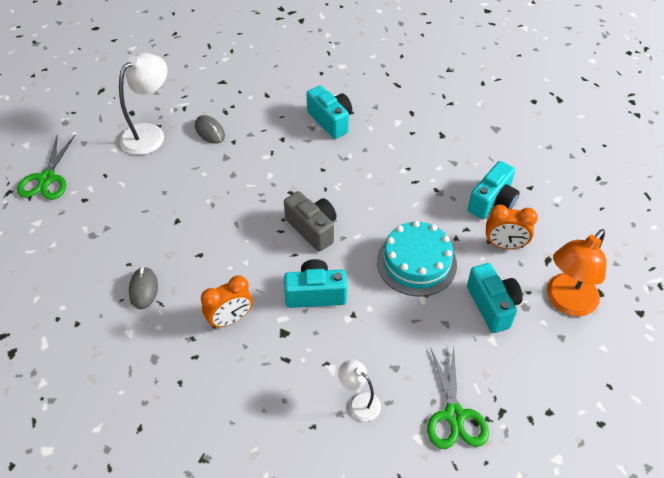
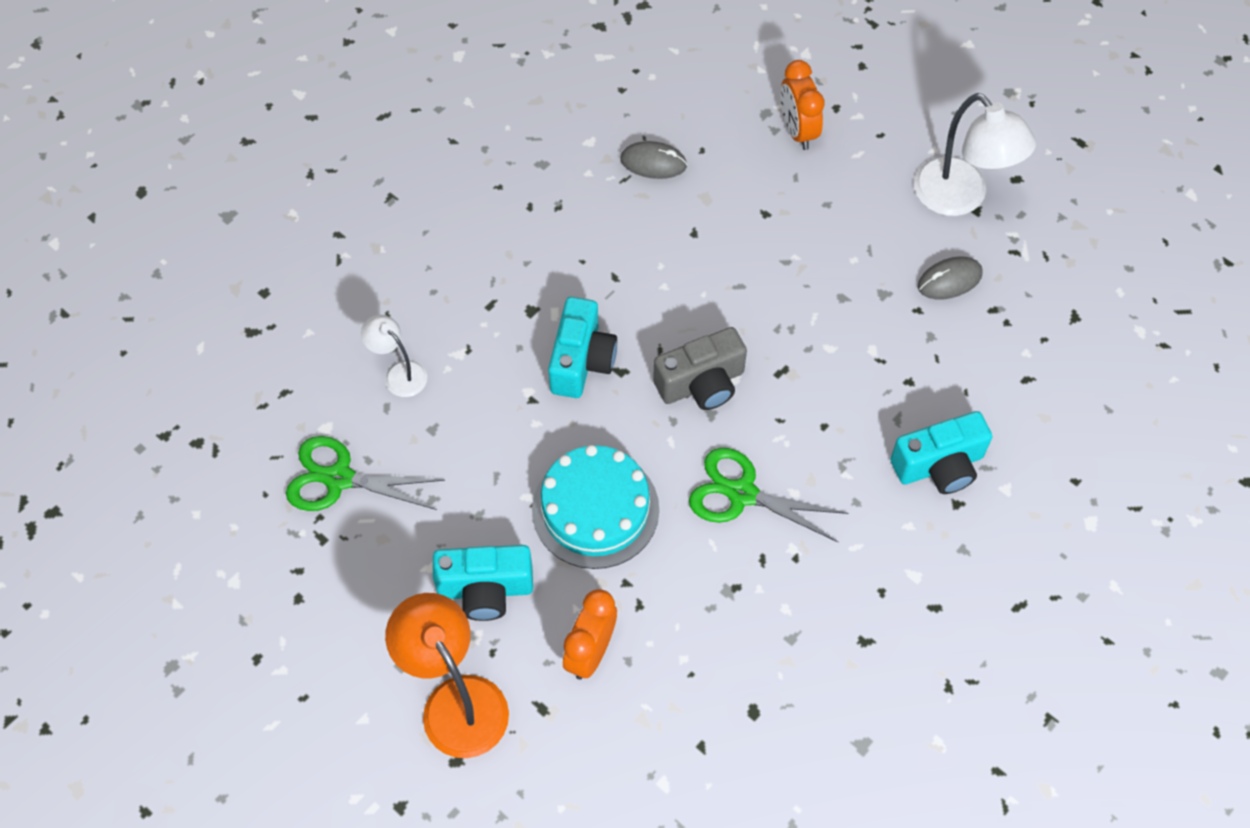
camera: 105 degrees right, 10 degrees up
(47, 179) = (888, 66): green scissors -> green scissors (741, 494)
(230, 319) = (573, 253): orange clock -> orange clock (797, 130)
(359, 402) = (399, 373): white lamp -> white lamp turned 105 degrees counterclockwise
(492, 202) = (684, 668): turquoise camera -> none

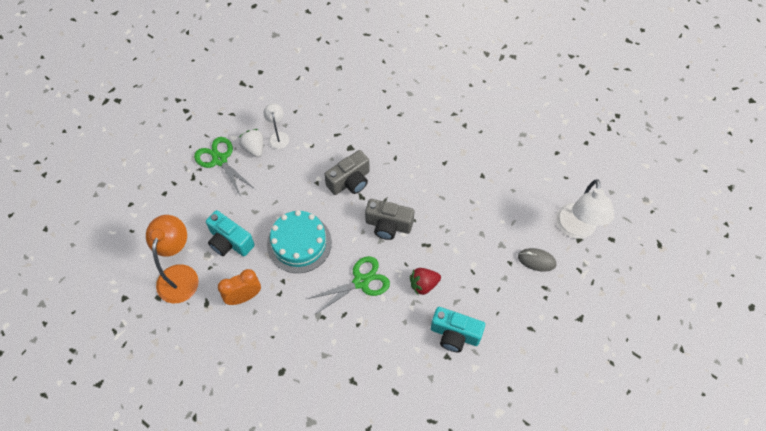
camera: 40 degrees right, 0 degrees up
(378, 420) = (254, 148): none -> white strawberry
(581, 361) = (350, 181): turquoise camera -> grey camera
(653, 163) = (455, 123): grey mouse -> none
(741, 494) = (361, 281): green scissors -> green scissors turned 90 degrees clockwise
(797, 130) = (530, 151): orange clock -> none
(832, 430) = (423, 285): none -> red strawberry

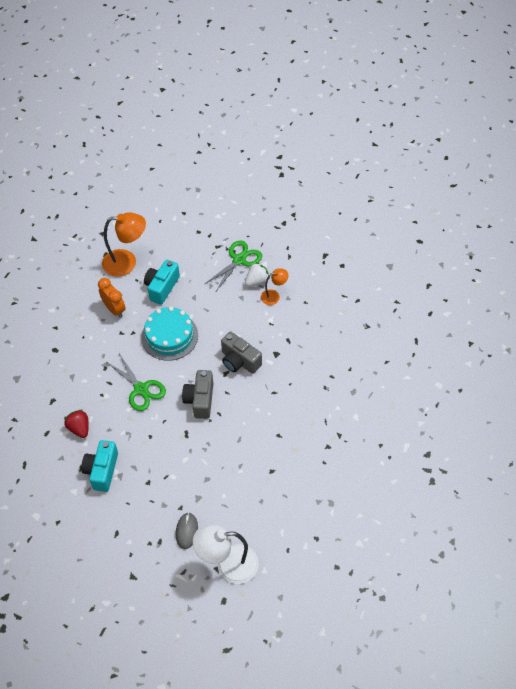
camera: 80 degrees right, 5 degrees down
(278, 136) = (274, 296): white lamp -> orange lamp
(423, 285) = (146, 438): red strawberry -> red strawberry (79, 428)

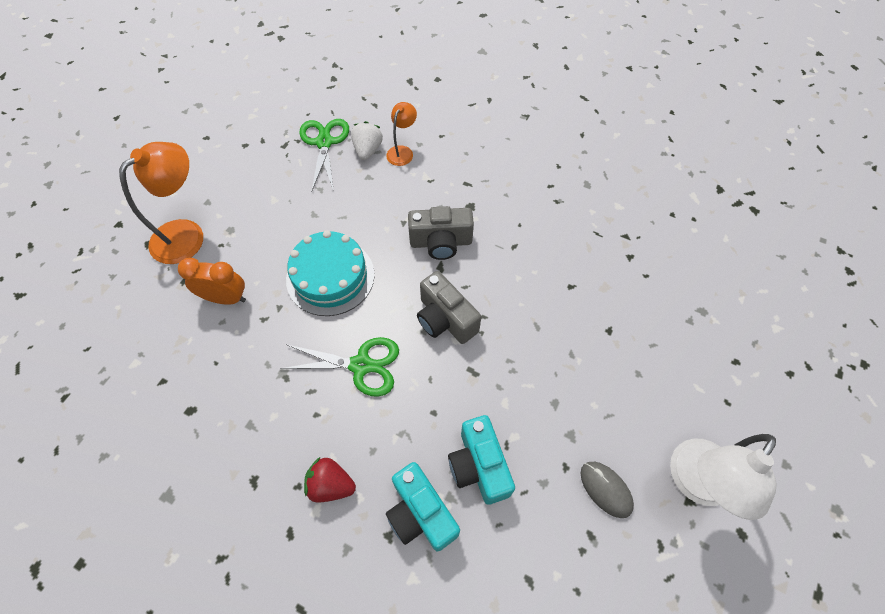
camera: 45 degrees left, 5 degrees up
(162, 287) = (262, 231): turquoise camera -> turquoise camera (479, 466)

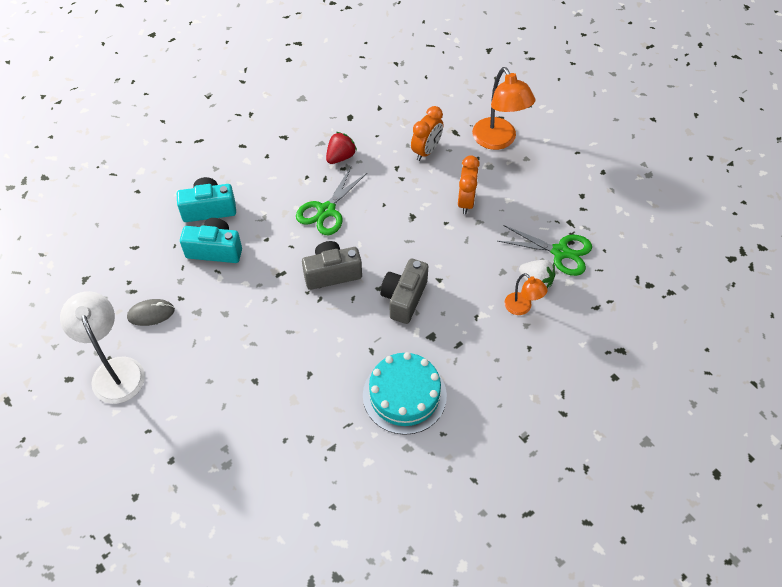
camera: 115 degrees right, 5 degrees down
(291, 234) = (466, 202): none -> orange clock
(330, 277) = (411, 215): turquoise cake -> turquoise cake (404, 395)
(331, 484) = (256, 171): red strawberry -> red strawberry (340, 157)

